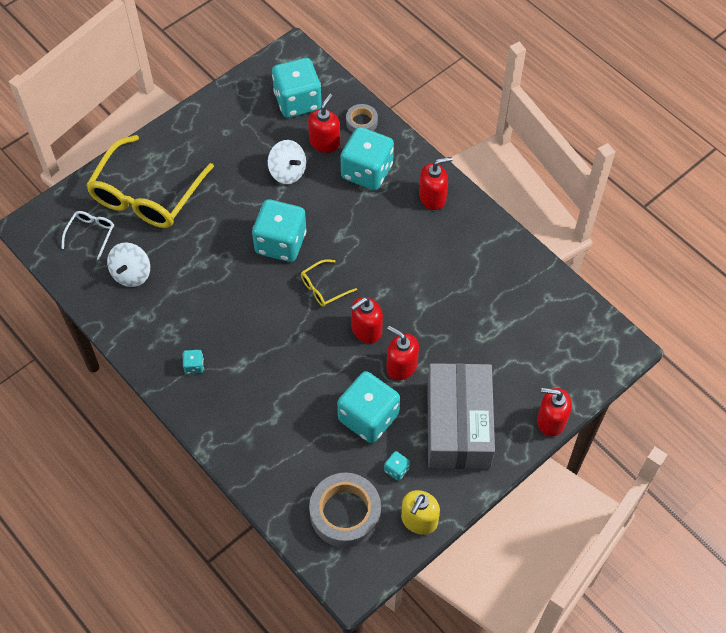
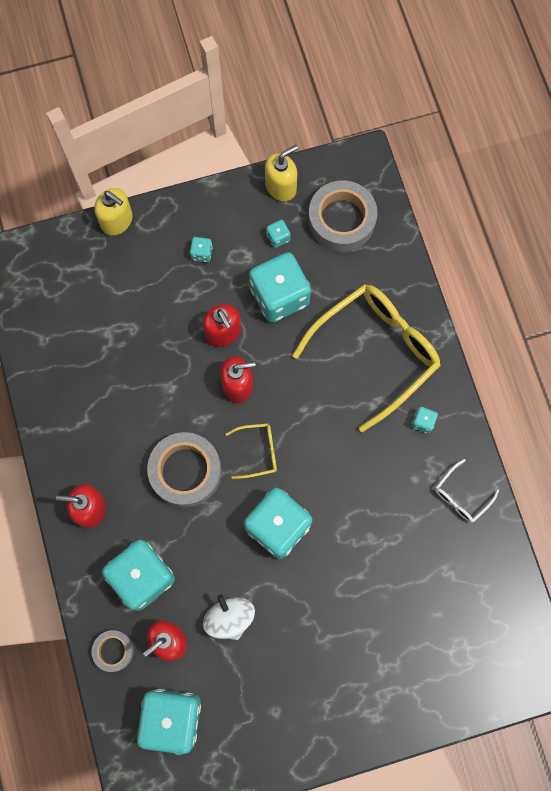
camera: 155 degrees left, 15 degrees up
(91, 234) = (479, 634): white glasses -> white glasses (461, 496)
(131, 274) = (450, 560): white spinning top -> none
(147, 194) = (399, 661): yellow glasses -> yellow glasses (374, 353)
(374, 251) = (185, 471): none -> grey tape
(458, 425) = (201, 253): grey box -> turquoise dice
(550, 421) = (117, 221): red soap dispenser -> yellow soap dispenser

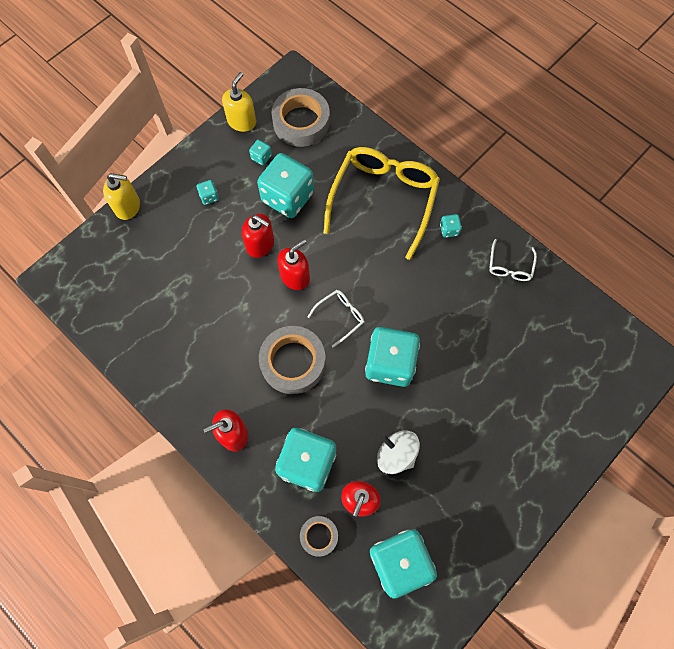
camera: 30 degrees left, 5 degrees down
(257, 452) = (340, 317): yellow glasses -> white glasses

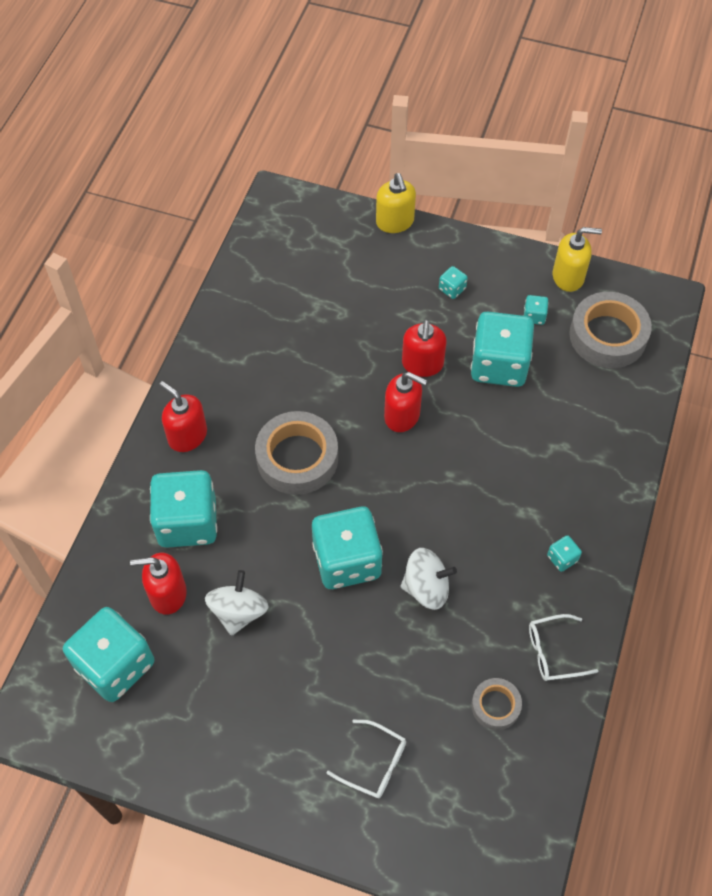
camera: 65 degrees right, 10 degrees down
(319, 536) = (111, 568): grey tape -> grey tape (495, 706)
(340, 317) = (377, 483): white glasses -> white glasses (374, 763)
(383, 200) = (557, 467): yellow glasses -> none
(433, 321) = (426, 588): none -> white spinning top

